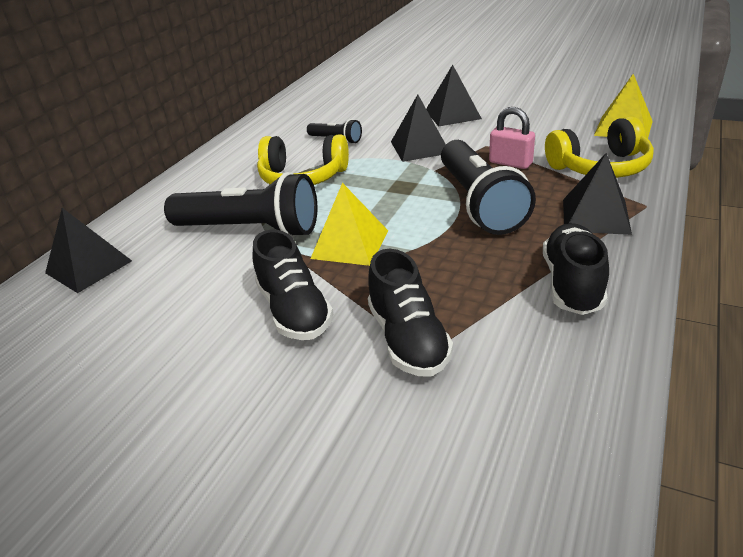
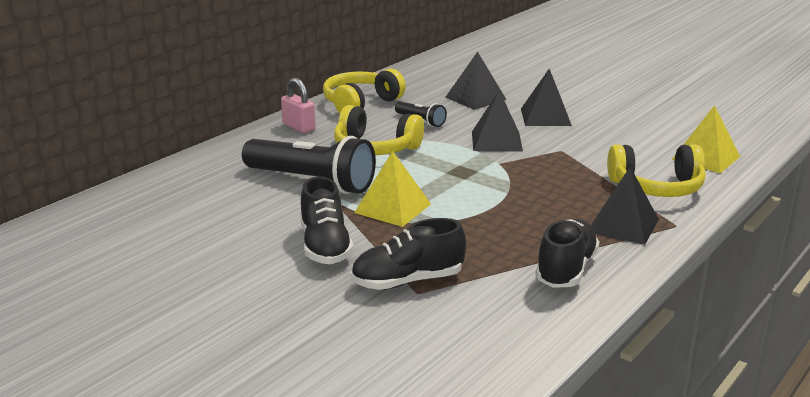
camera: 10 degrees right, 10 degrees down
(89, 266) = (168, 186): black pyramid -> black pyramid (475, 98)
(269, 132) = (361, 104): none -> yellow headphones
(408, 339) = (407, 281): black shoe -> black shoe turned 75 degrees clockwise
(479, 203) = (524, 197): black flashlight -> none
(510, 163) = (574, 169): pink padlock -> pink padlock (299, 127)

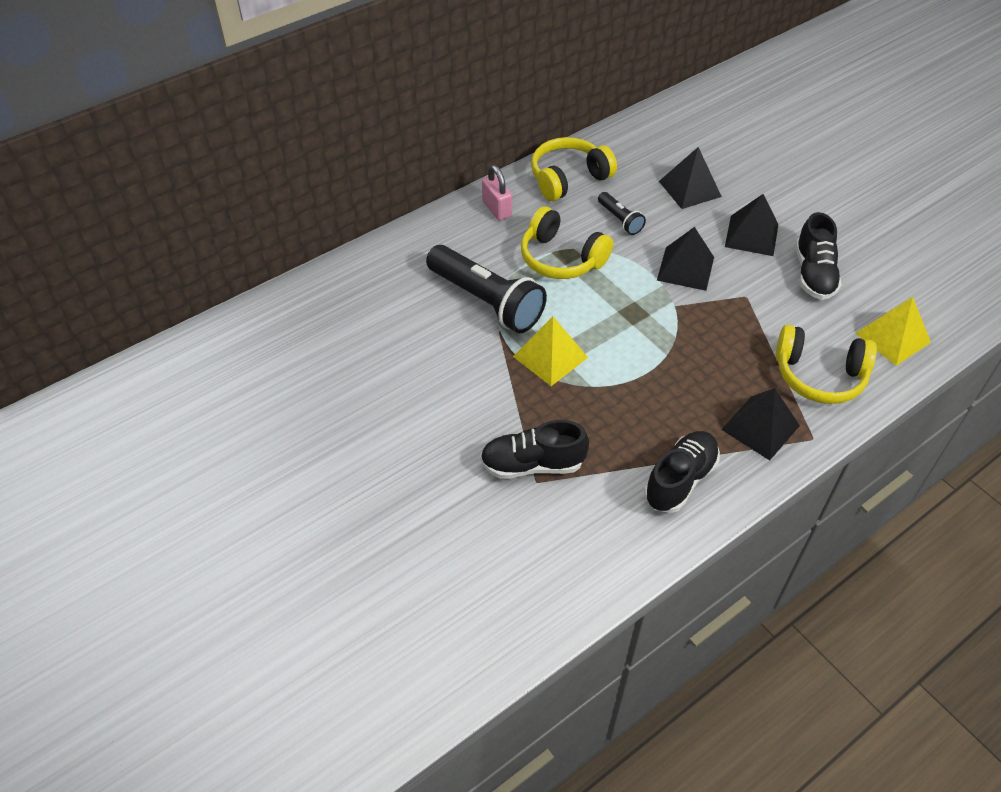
camera: 15 degrees right, 25 degrees up
(325, 246) = (474, 401): black shoe -> black shoe (813, 274)

